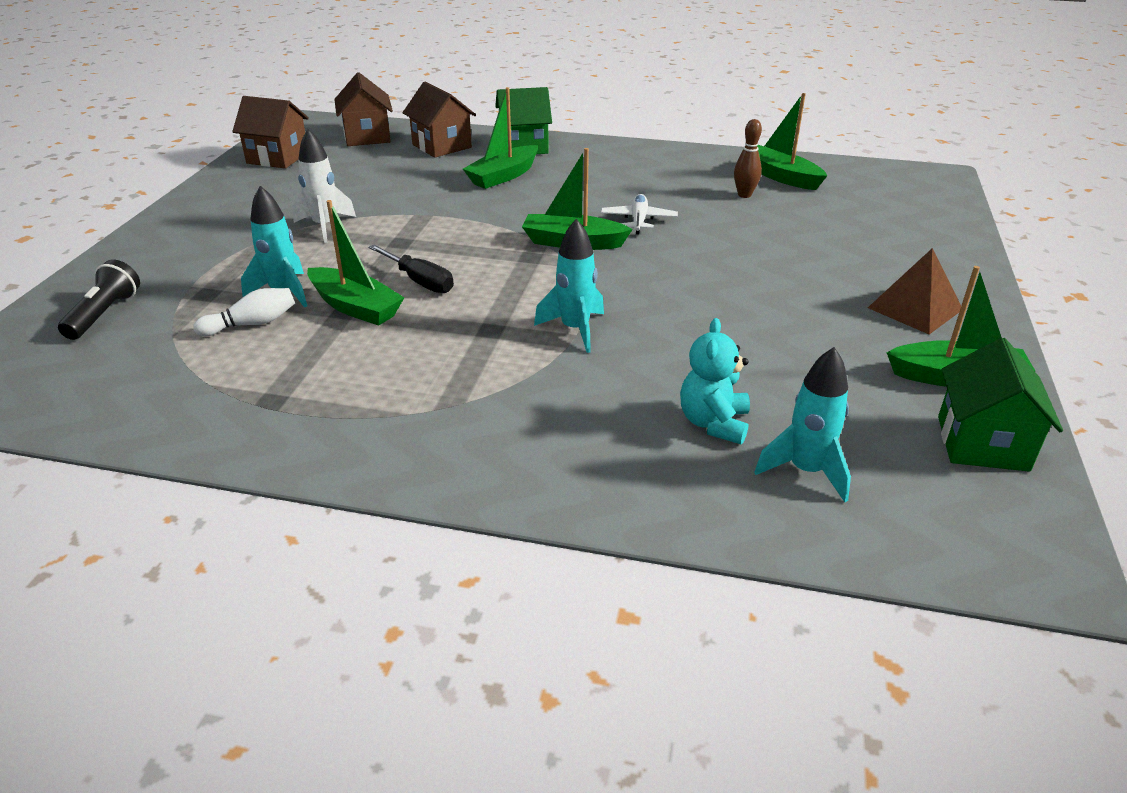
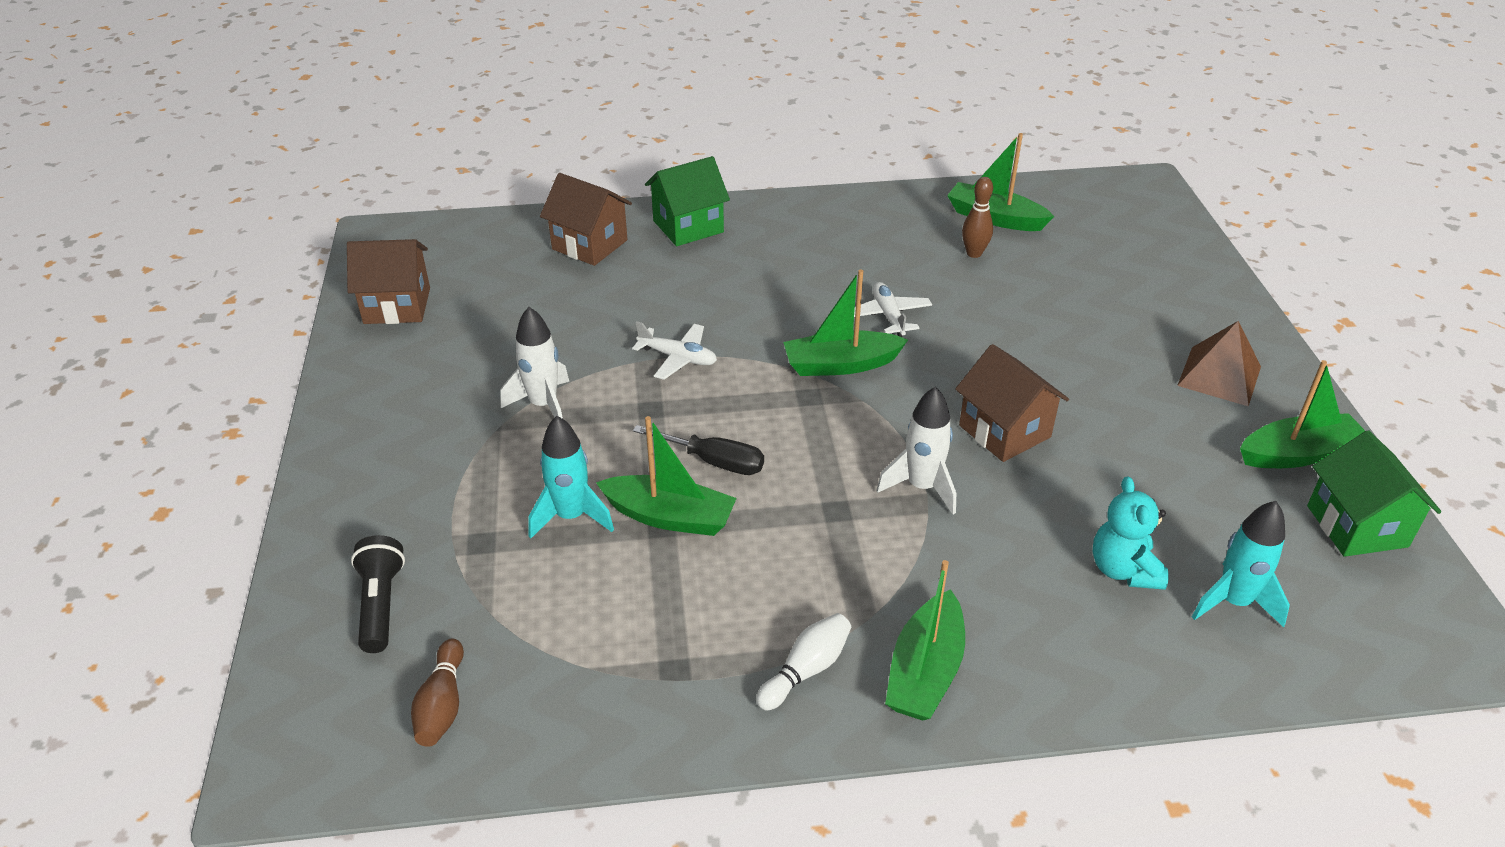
camera: 20 degrees left, 5 degrees up
(86, 381) = (442, 705): none -> brown bowling pin
(252, 324) = (570, 571): white bowling pin -> white bowling pin (806, 670)
(367, 137) = (485, 247): brown house -> brown house (1004, 431)
(448, 217) = (678, 358): none -> white plane
(503, 176) = (696, 279): green boat -> green boat (925, 671)
(575, 329) = (921, 487): turquoise rocket -> white rocket

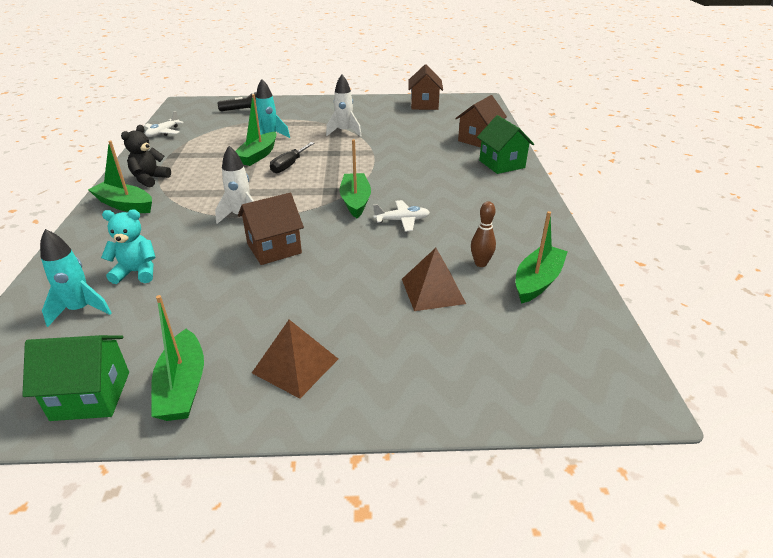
camera: 95 degrees right, 5 degrees down
(442, 705) = (190, 121): brown bowling pin -> none
(678, 358) = (372, 159): white plane -> white plane (163, 132)
(806, 670) = (150, 179): white bowling pin -> black teddy bear
(1044, 287) = (432, 291): none -> brown pyramid

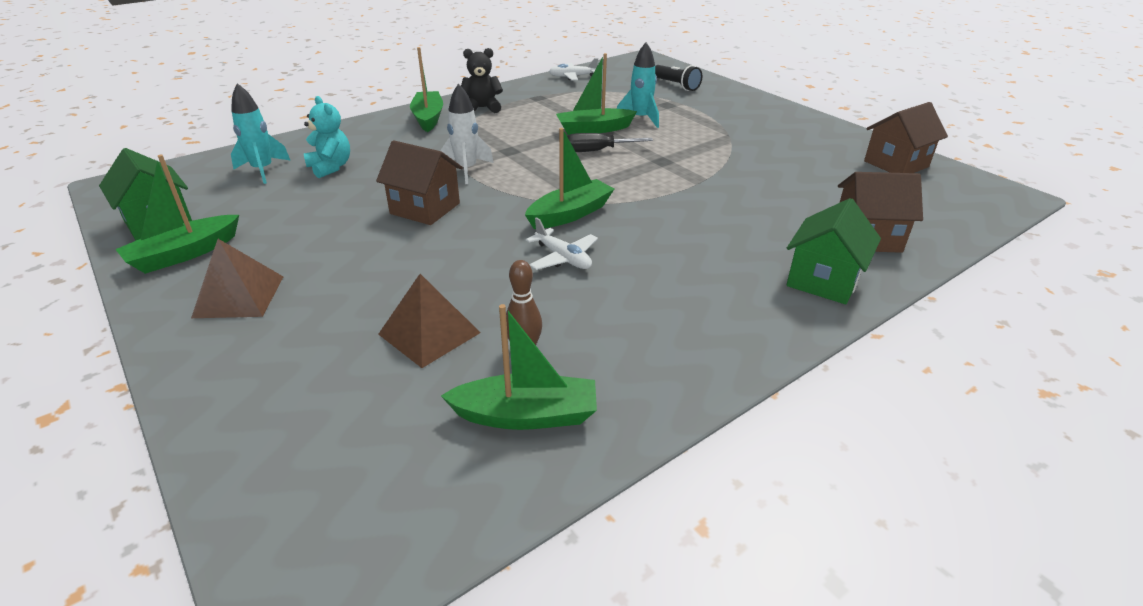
camera: 55 degrees right, 0 degrees up
(344, 132) = (722, 147): white rocket -> none

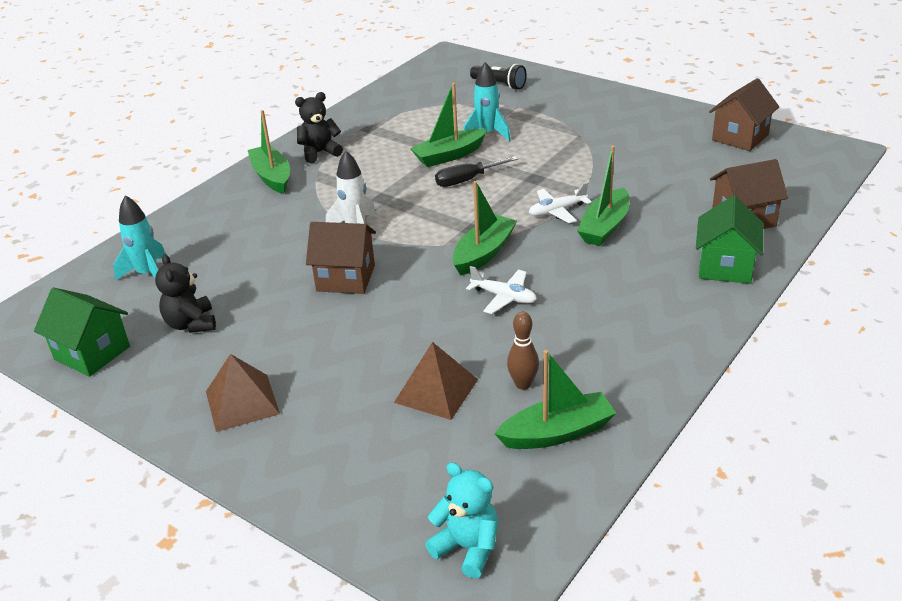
camera: 15 degrees left, 0 degrees up
(184, 254) = (151, 377): green boat -> green boat (604, 227)
(260, 217) = (191, 324): none -> black teddy bear
(330, 167) = (216, 255): turquoise teddy bear -> turquoise teddy bear (467, 548)
(572, 76) = (387, 94): white plane -> white plane (557, 211)

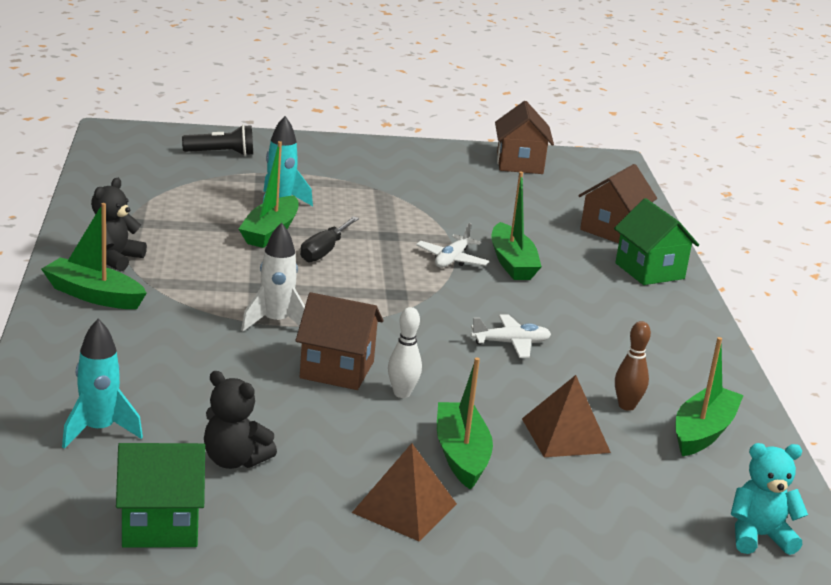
camera: 45 degrees left, 10 degrees down
(345, 278) = (336, 370): brown house -> brown house turned 45 degrees clockwise
(364, 312) = (402, 393): none -> white bowling pin
(483, 253) = (438, 312): green boat -> green boat (461, 455)

